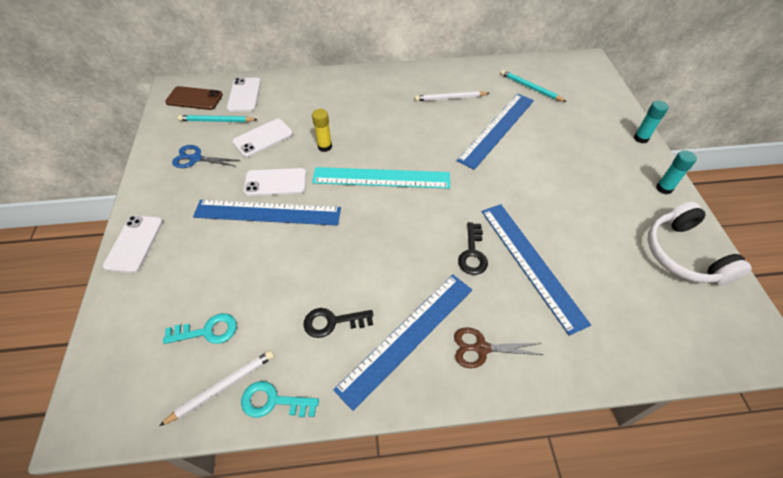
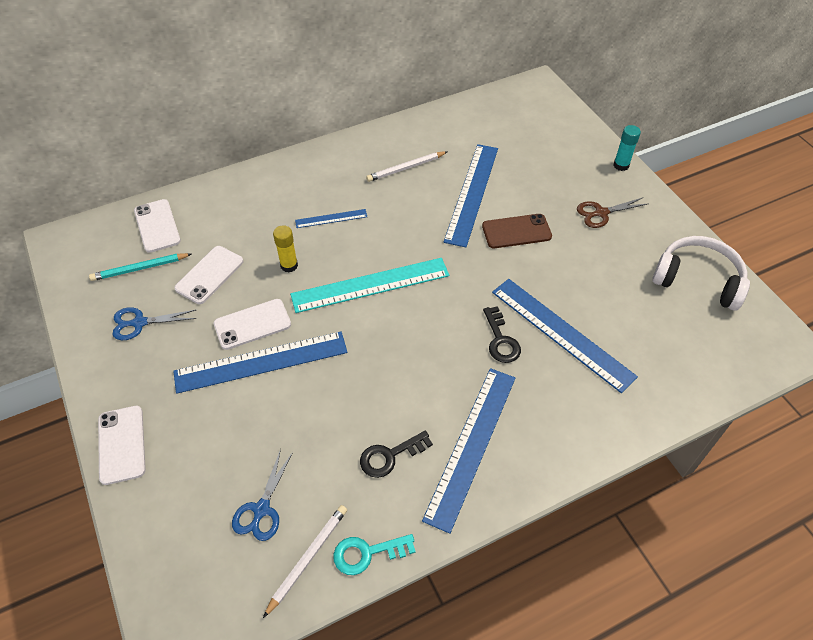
camera: 20 degrees left, 0 degrees up
(194, 98) = (94, 247): brown phone -> brown phone (516, 231)
(207, 331) = (261, 510): turquoise key -> blue scissors
(374, 121) = (331, 218): none -> blue ruler
(481, 348) = (546, 432): brown scissors -> brown scissors (601, 213)
(530, 88) = (488, 133): turquoise pencil -> none
(664, 188) = (659, 215): turquoise glue stick -> none
(684, 254) = (698, 280): white headphones -> white headphones turned 150 degrees clockwise

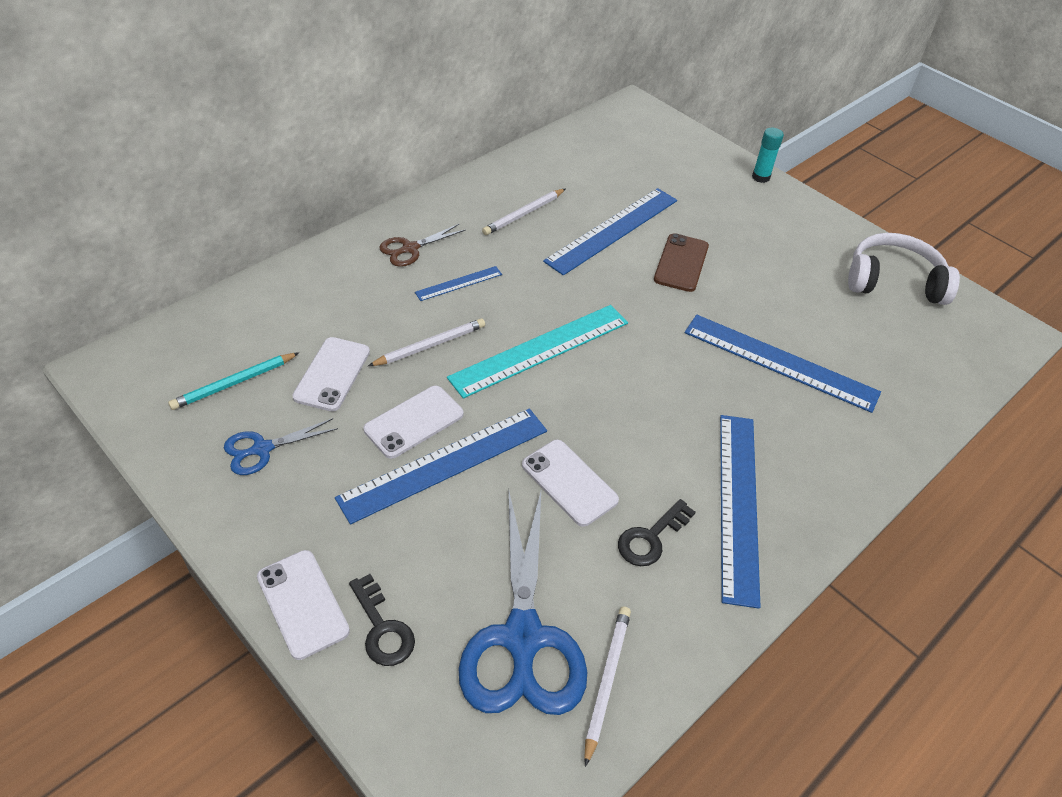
camera: 20 degrees left, 5 degrees down
(157, 226) = (235, 328): white phone -> white phone (569, 482)
(261, 510) = (523, 638): blue scissors -> blue scissors, size x2.02
(289, 265) = (430, 345): yellow glue stick -> white pencil
(367, 553) = (675, 656): turquoise key -> none
(472, 193) = (612, 230): blue ruler -> blue ruler turned 45 degrees clockwise
(501, 340) = (718, 382): black key -> black key (382, 628)
(516, 231) = (681, 263): brown phone -> brown phone turned 45 degrees counterclockwise
(601, 213) = (763, 229): brown scissors -> brown scissors (410, 249)

